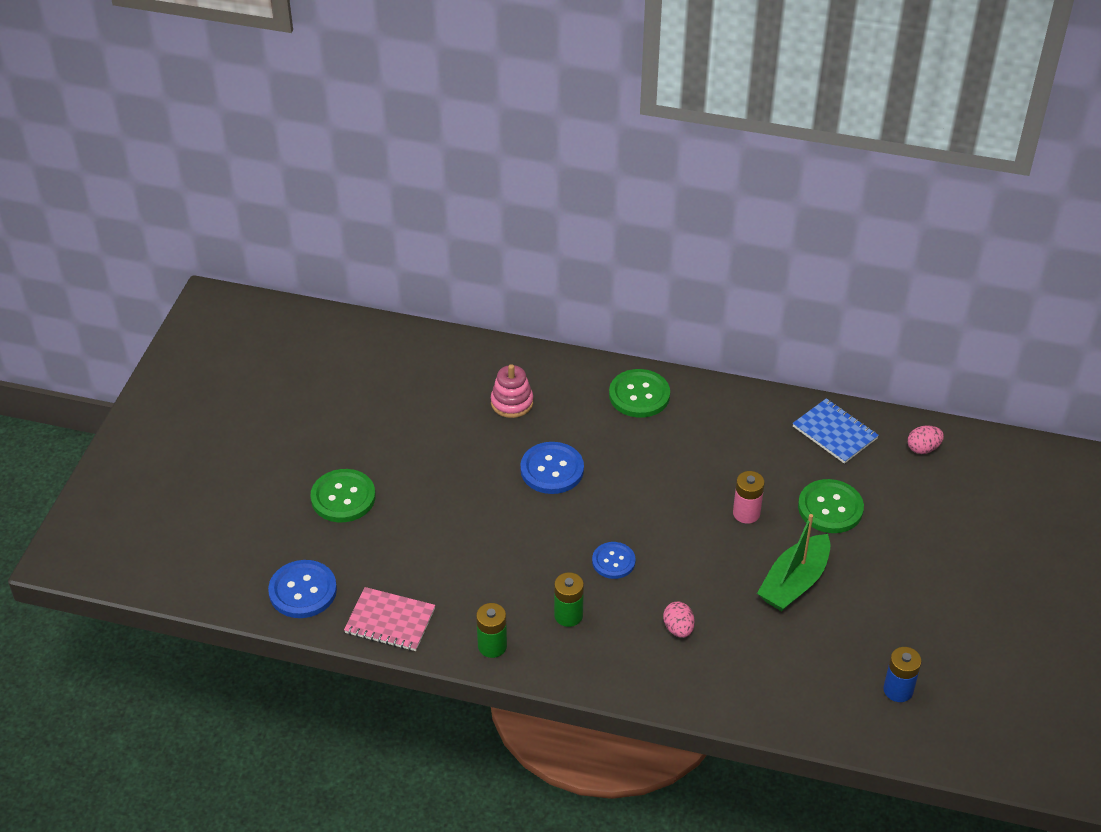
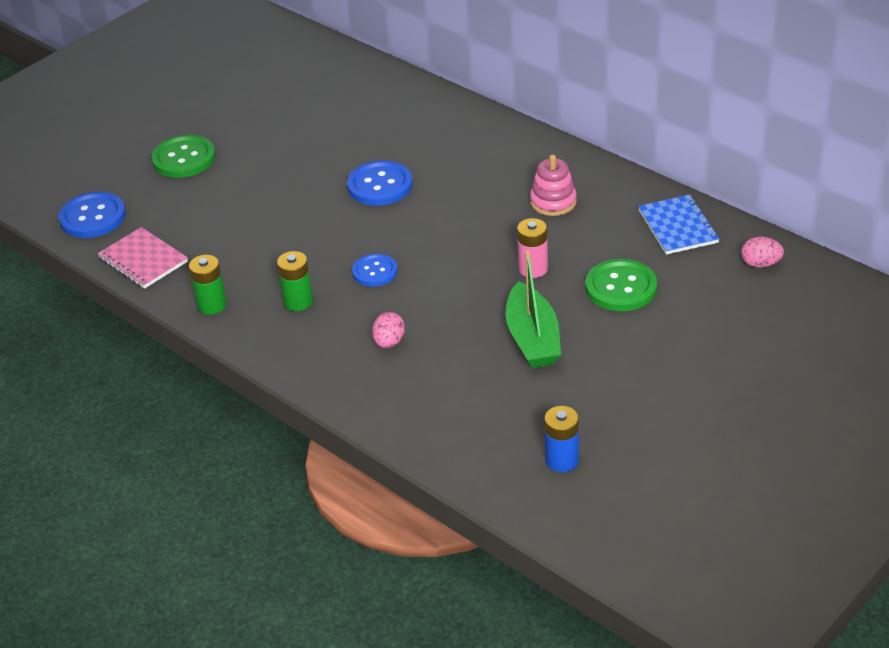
camera: 30 degrees right, 5 degrees down
(512, 402) = (388, 125): pink stacking toy -> pink stacking toy (553, 202)
(639, 395) = (509, 148): green button -> none
(794, 582) = (532, 338): green boat -> green boat turned 75 degrees counterclockwise

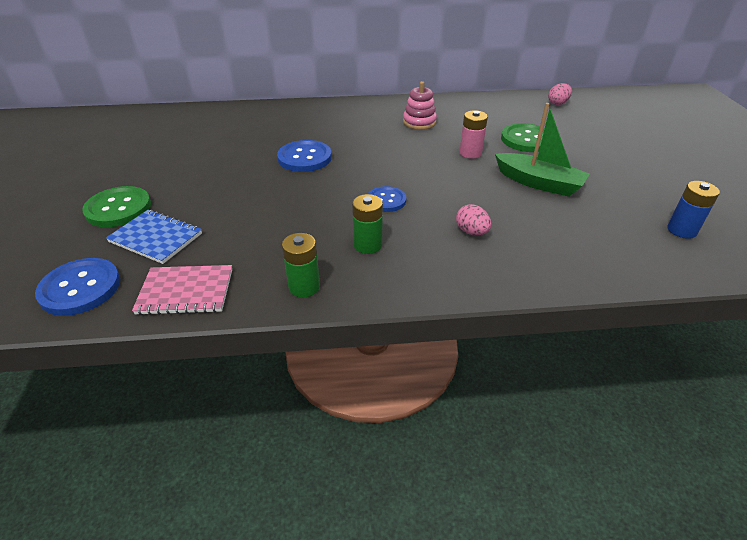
camera: 50 degrees left, 0 degrees up
(678, 227) = (496, 106): blue notebook -> blue notebook (156, 238)

